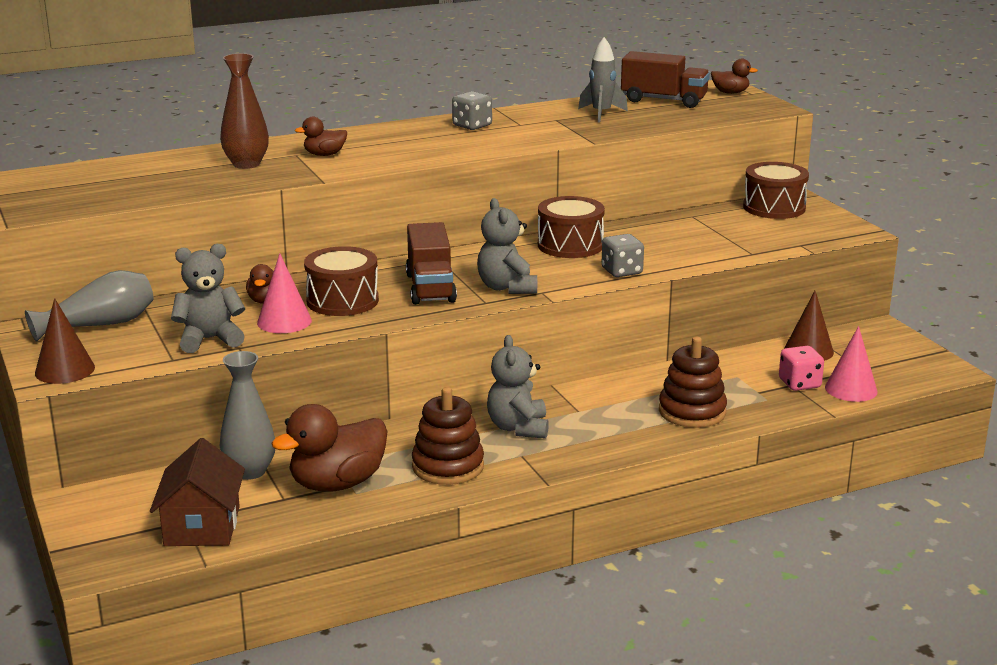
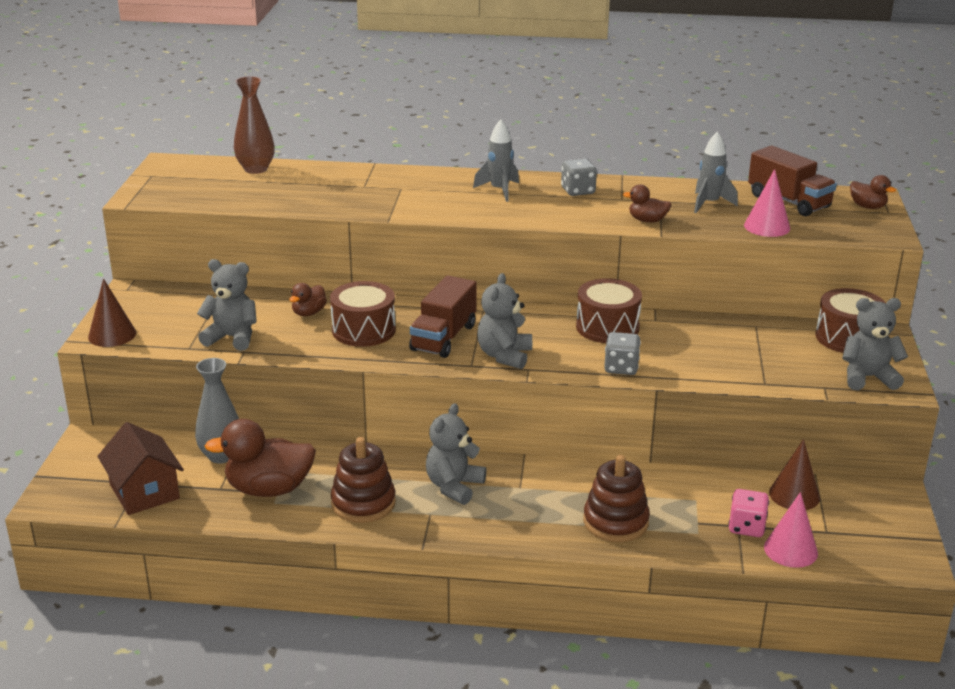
camera: 30 degrees right, 5 degrees up
(100, 325) = (175, 301): grey vase -> none
(202, 526) = (144, 491): brown house -> brown house turned 60 degrees counterclockwise
(246, 164) = (353, 189): brown vase -> brown vase (256, 169)
(284, 321) = (300, 337): pink cone -> pink cone (767, 226)
(324, 154) = (422, 193): brown duck -> brown duck (647, 220)
(398, 139) = (499, 190): none -> grey rocket
(824, 230) = (867, 378): none -> grey teddy bear

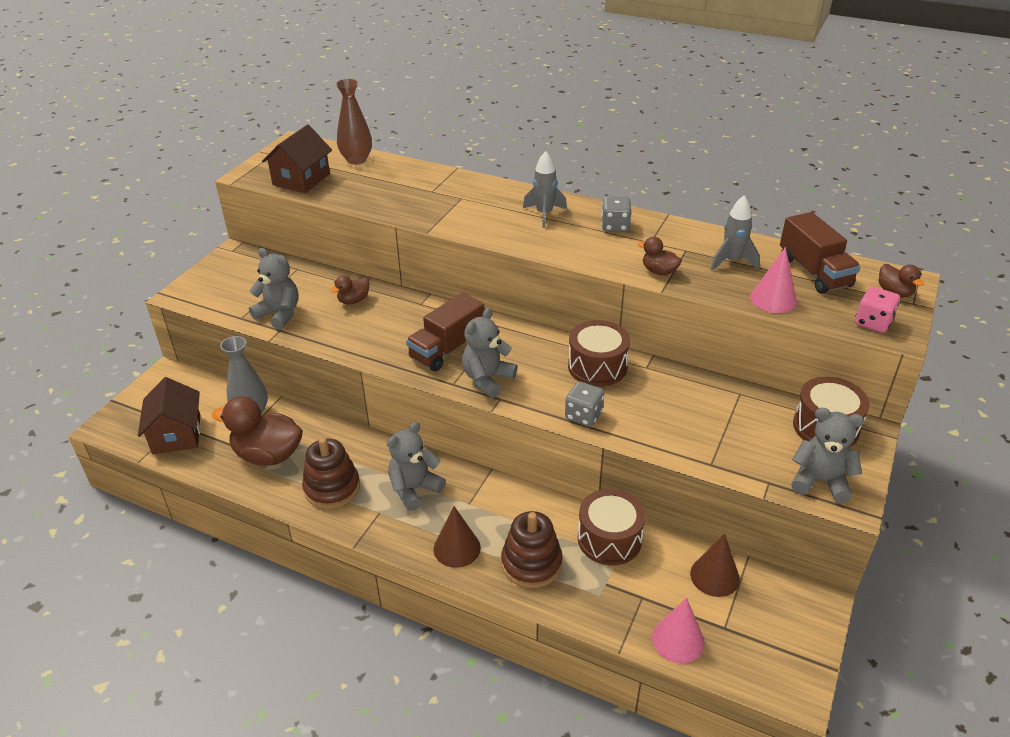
camera: 20 degrees right, 10 degrees up
(112, 335) = (193, 293): brown cone -> brown cone (457, 548)
(206, 194) = (301, 179): none -> brown house
(363, 330) = (386, 327): brown drum -> brown drum (609, 539)
(746, 527) = (649, 601): pink dice -> pink dice (873, 322)

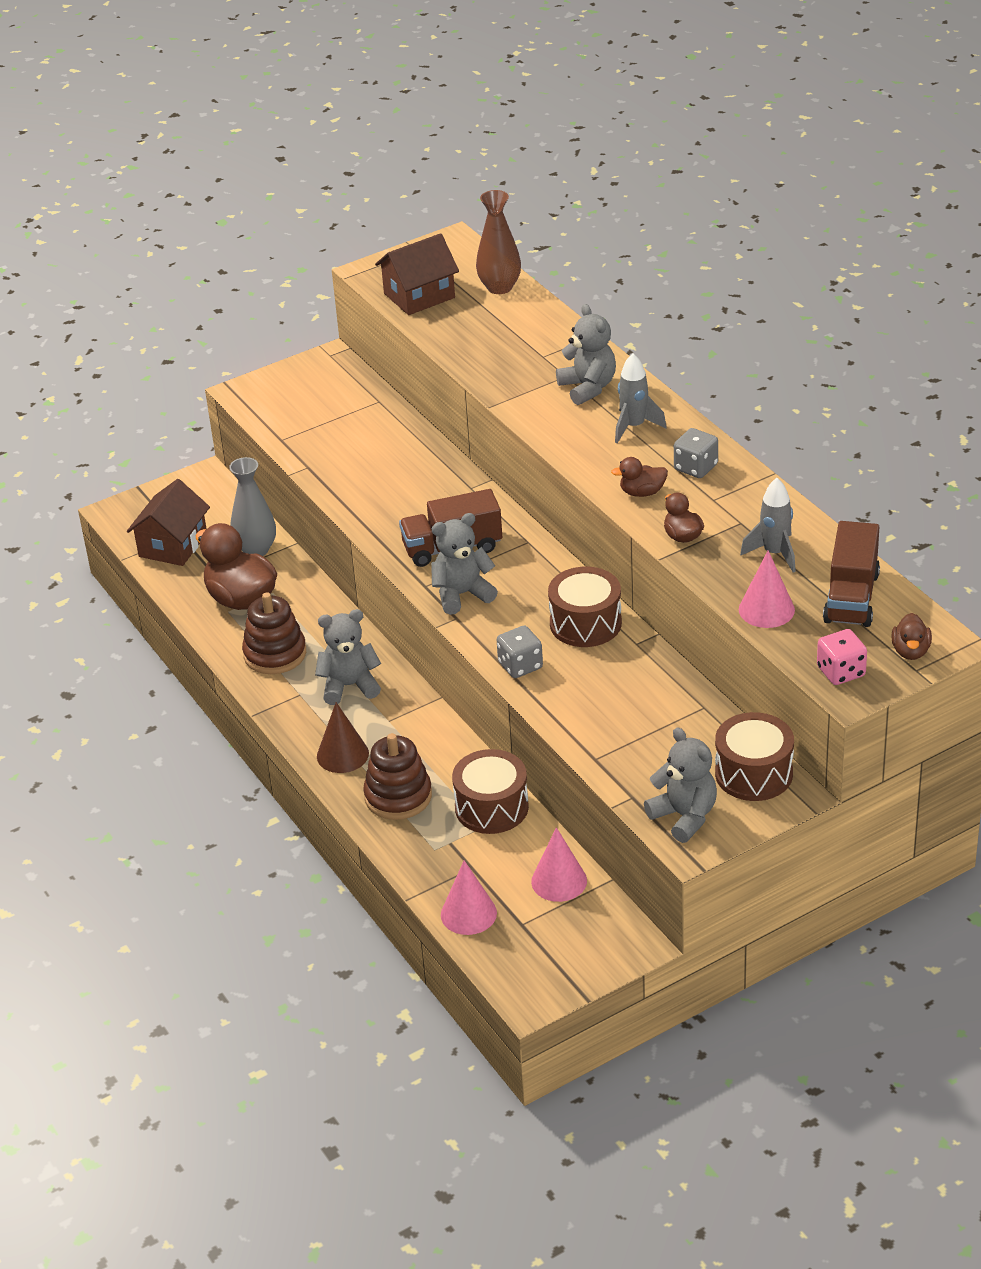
camera: 35 degrees right, 0 degrees up
(279, 314) = (320, 449): grey teddy bear -> grey teddy bear (588, 388)
(353, 300) = (405, 459): brown duck -> brown duck (642, 492)
(714, 576) = (559, 881): brown cone -> pink cone

